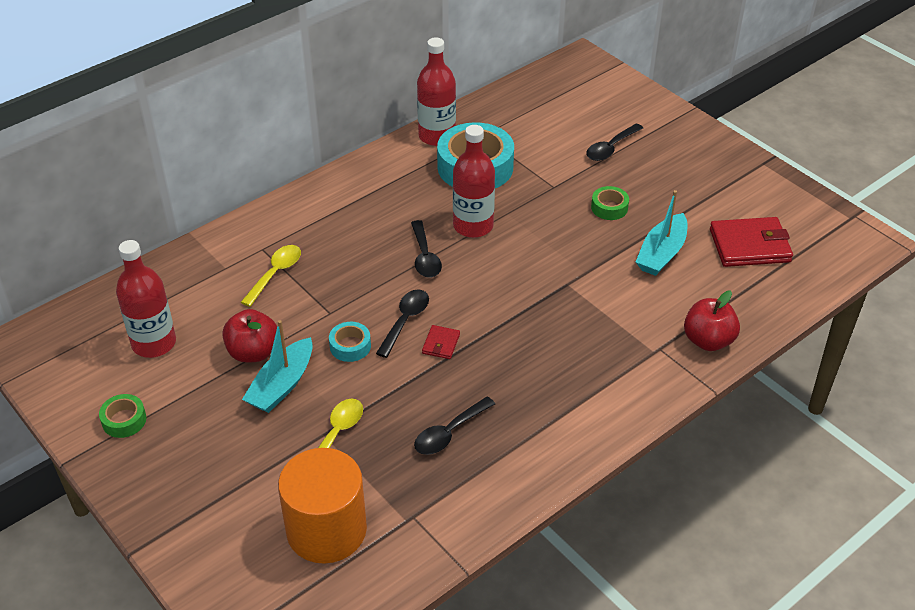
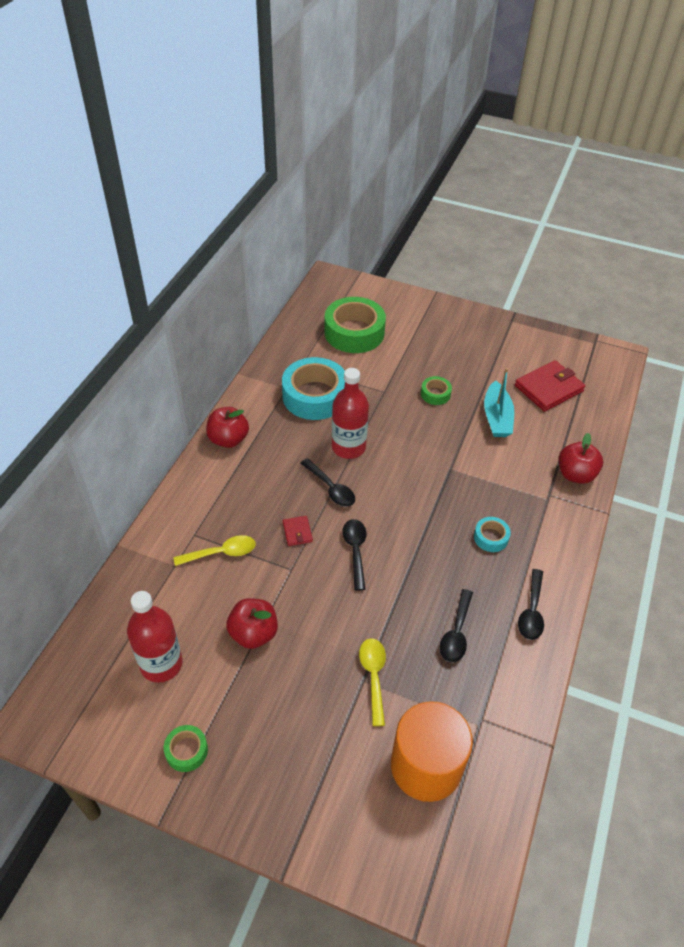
camera: 30 degrees left, 5 degrees up
(275, 274) = (221, 553): yellow spoon -> yellow spoon turned 75 degrees clockwise
(282, 385) = (299, 652): turquoise boat -> none
(350, 346) = (328, 592): turquoise tape -> turquoise tape (491, 537)
(357, 178) = (228, 439): none -> red apple
(437, 136) = (266, 380): red bottle -> none
(441, 344) = (396, 559): red wallet -> red wallet (297, 532)
(566, 120) = (354, 332): none -> green tape
(610, 148) = (402, 345): black spoon -> black spoon (531, 611)

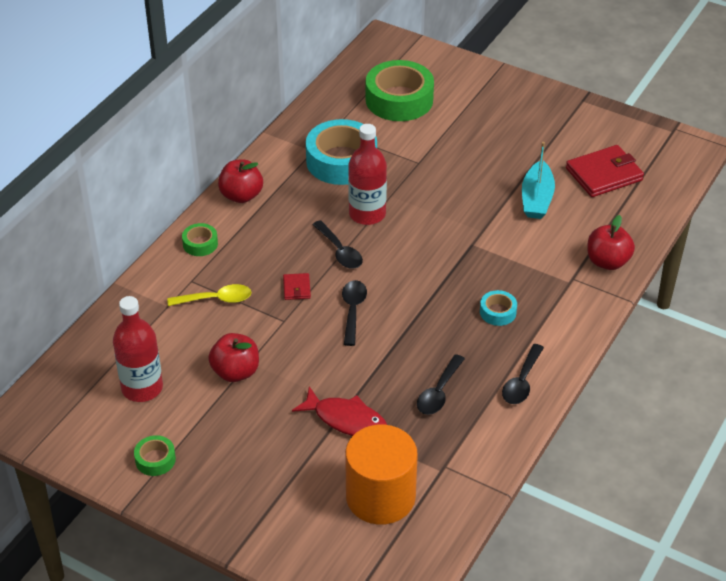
camera: 10 degrees right, 5 degrees down
(373, 676) = (346, 420): yellow spoon -> red fish
(435, 394) = (474, 170): green tape -> green tape (200, 244)

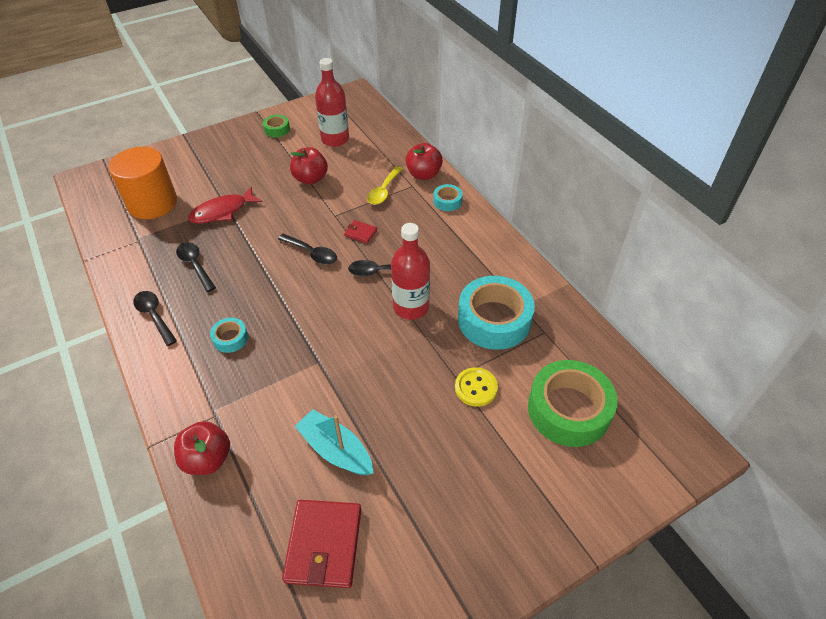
camera: 120 degrees right, 5 degrees up
(200, 244) = (447, 201): green tape -> turquoise tape
(241, 196) = (488, 240): red apple -> red apple (423, 174)
(419, 149) = (476, 388): none -> yellow button

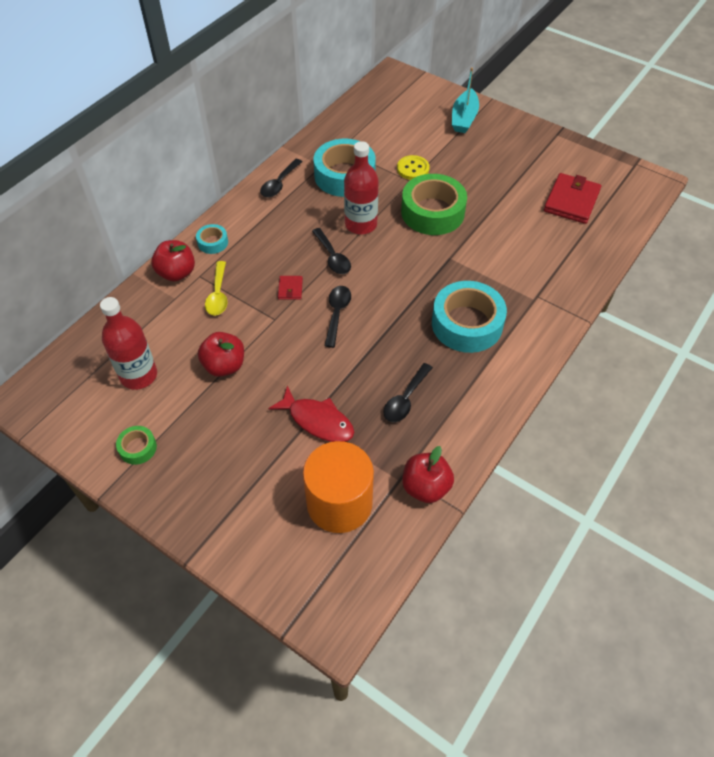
camera: 115 degrees left, 5 degrees up
(154, 316) = (483, 394): black spoon -> black spoon (279, 184)
(207, 459) = (569, 282): red apple -> red apple (425, 487)
(230, 338) = (467, 324): turquoise tape -> turquoise tape, size x2.15
(324, 545) = (571, 201): red wallet -> red wallet turned 45 degrees counterclockwise
(335, 450) = (510, 220): turquoise boat -> turquoise boat (464, 118)
(383, 191) = (218, 295): yellow spoon -> yellow spoon turned 90 degrees clockwise
(568, 410) = (400, 125): green tape -> green tape (432, 212)

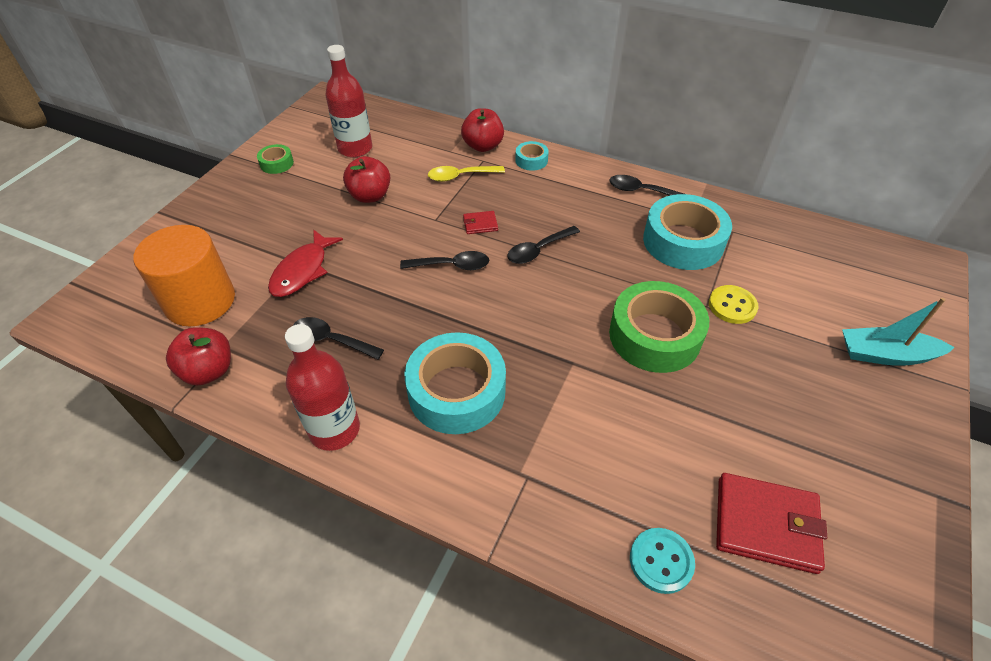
camera: 80 degrees right, 5 degrees down
(361, 224) = (602, 267): red bottle -> red bottle (334, 429)
(592, 247) = (661, 561): none -> turquoise button

